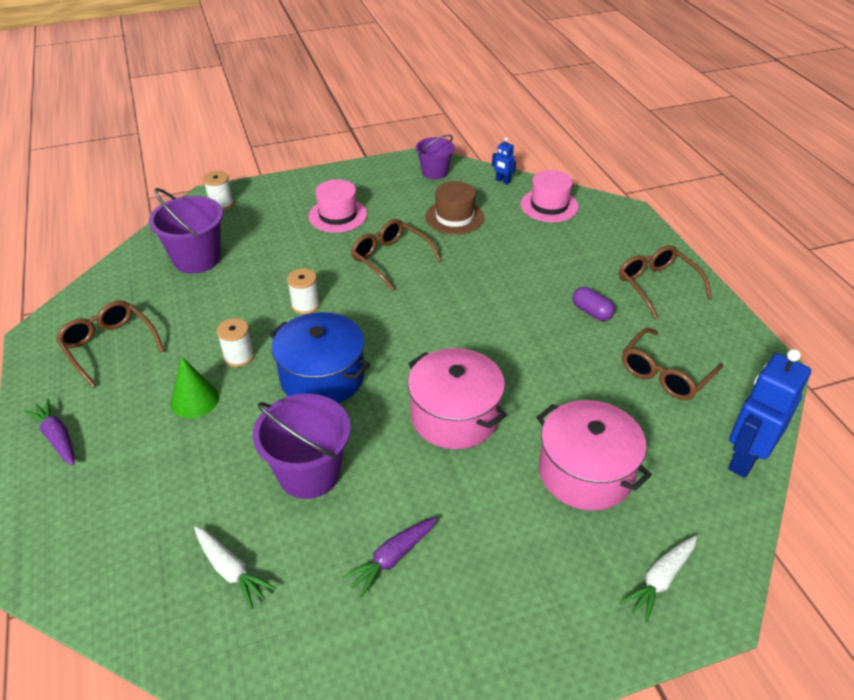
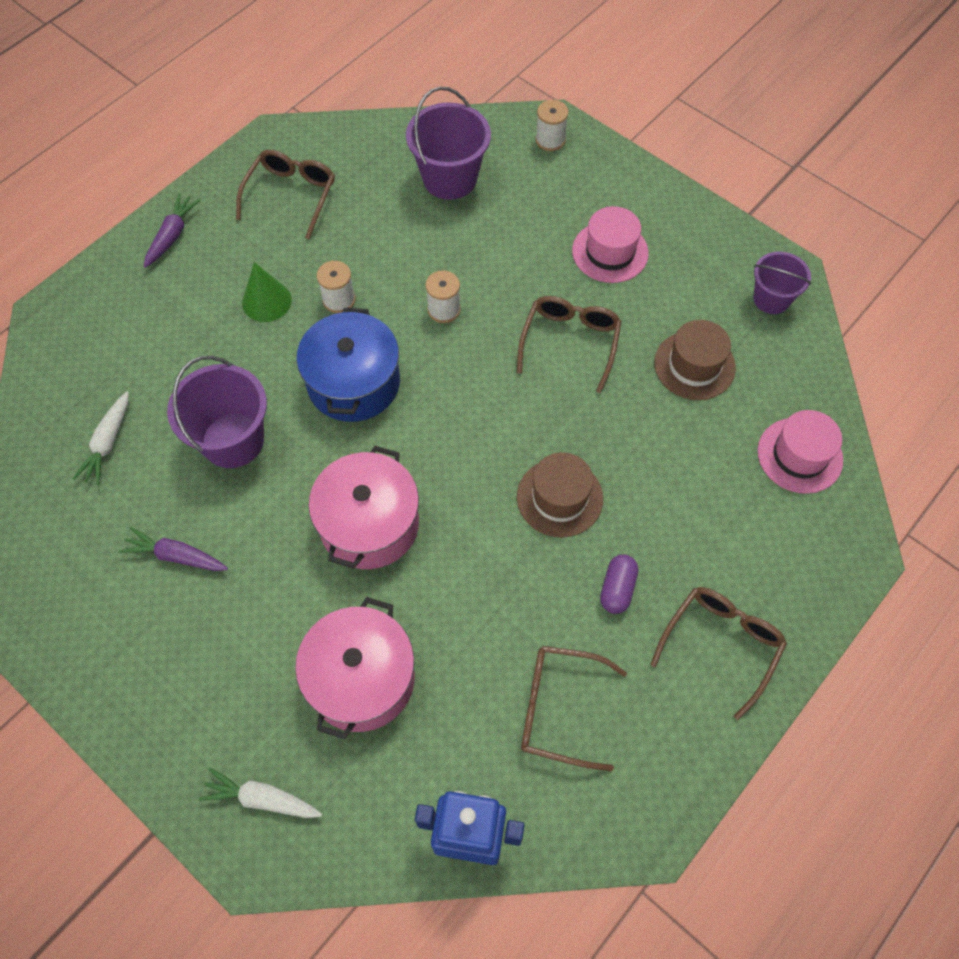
camera: 60 degrees right, 20 degrees up
(502, 181) = (813, 380): blue robot -> none
(505, 310) = (559, 497): none -> brown hat

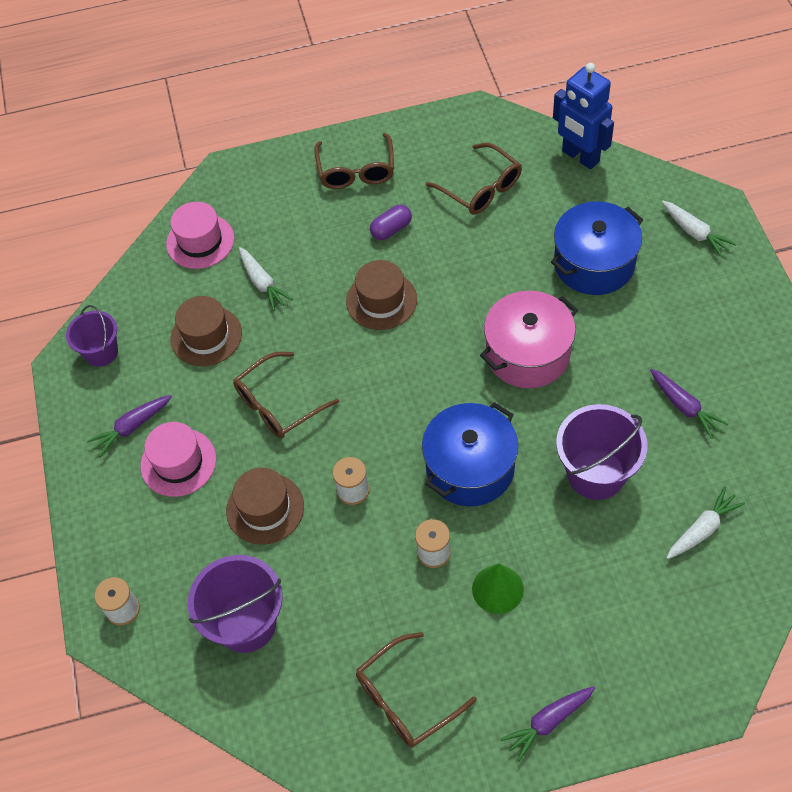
camera: 140 degrees left, 5 degrees down
(361, 679) = (594, 263): pink pot -> blue pot
(505, 257) = (265, 508): none -> brown hat
(676, 256) = (132, 427): none -> purple carrot
(694, 447) = (262, 283): none -> white carrot
(721, 645) = (356, 170): brown glasses -> brown glasses turned 75 degrees counterclockwise

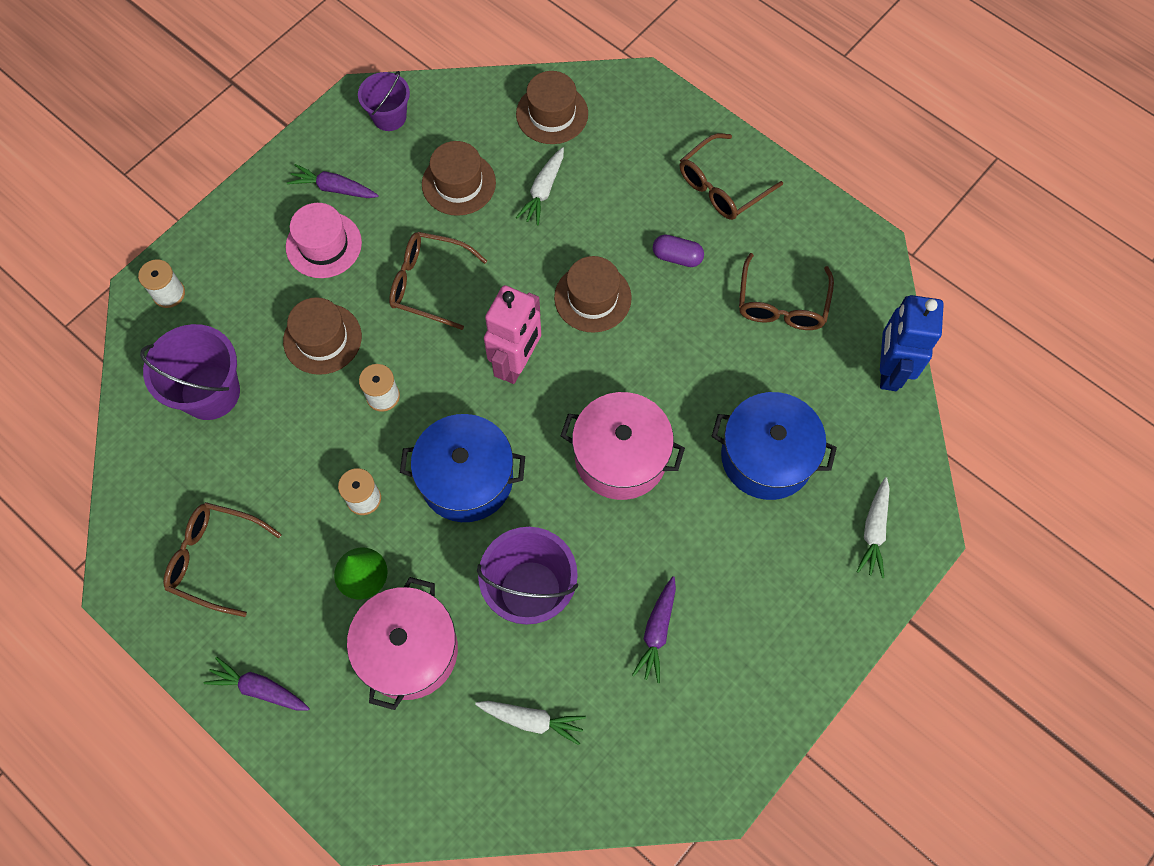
camera: 50 degrees right, 10 degrees up
(200, 241) = (552, 114): pink hat -> brown hat
(397, 380) = (517, 363): none -> pink robot
(589, 587) = (409, 650): none -> pink pot

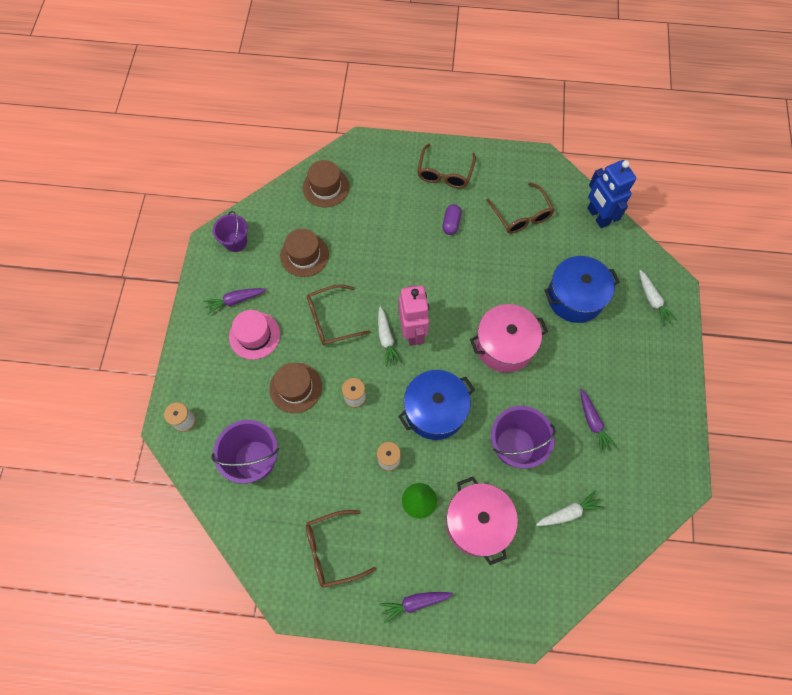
camera: 35 degrees left, 0 degrees up
(543, 191) = (354, 231): white carrot -> white carrot (386, 339)
(592, 298) = (425, 272): brown hat -> none
(677, 257) = (451, 223): purple capsule -> purple capsule turned 60 degrees counterclockwise

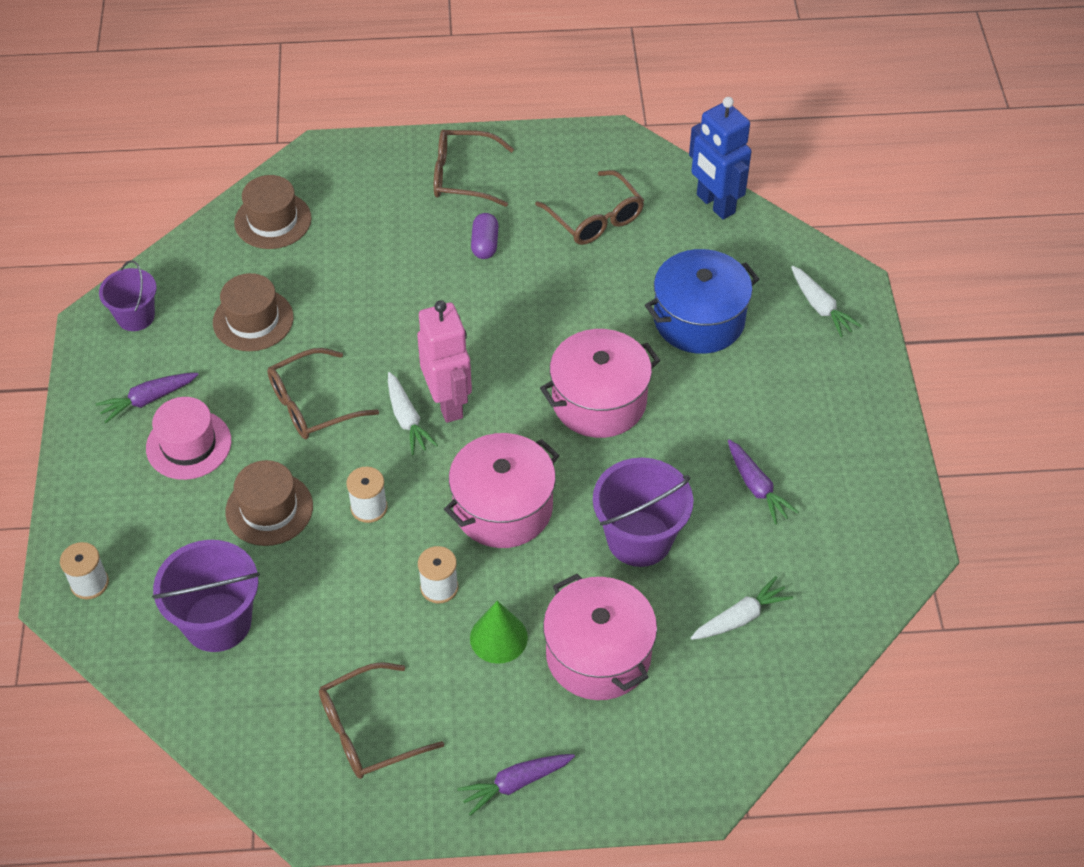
camera: 10 degrees left, 15 degrees down
(435, 410) = (503, 508): blue pot -> pink pot
(445, 173) = (463, 176): brown glasses -> brown glasses turned 90 degrees clockwise

